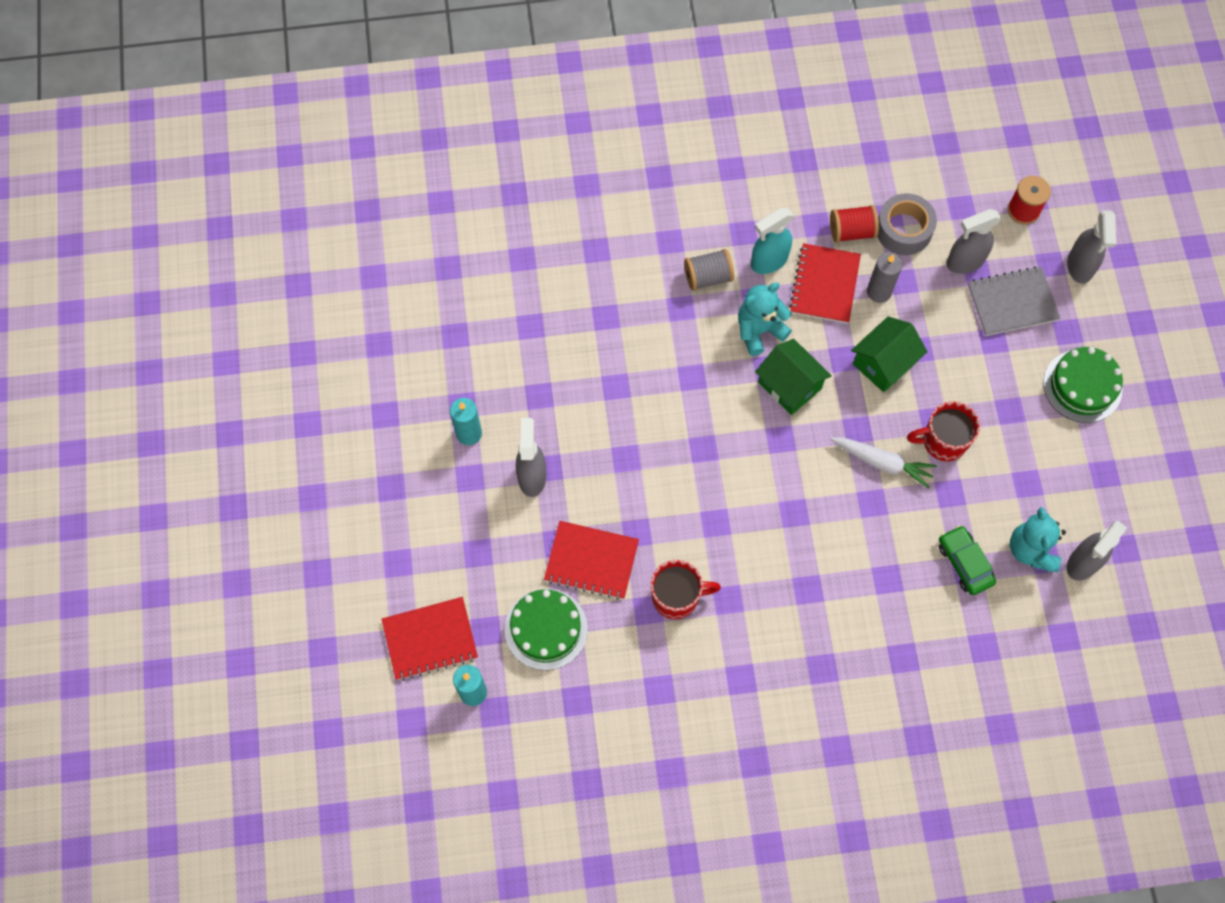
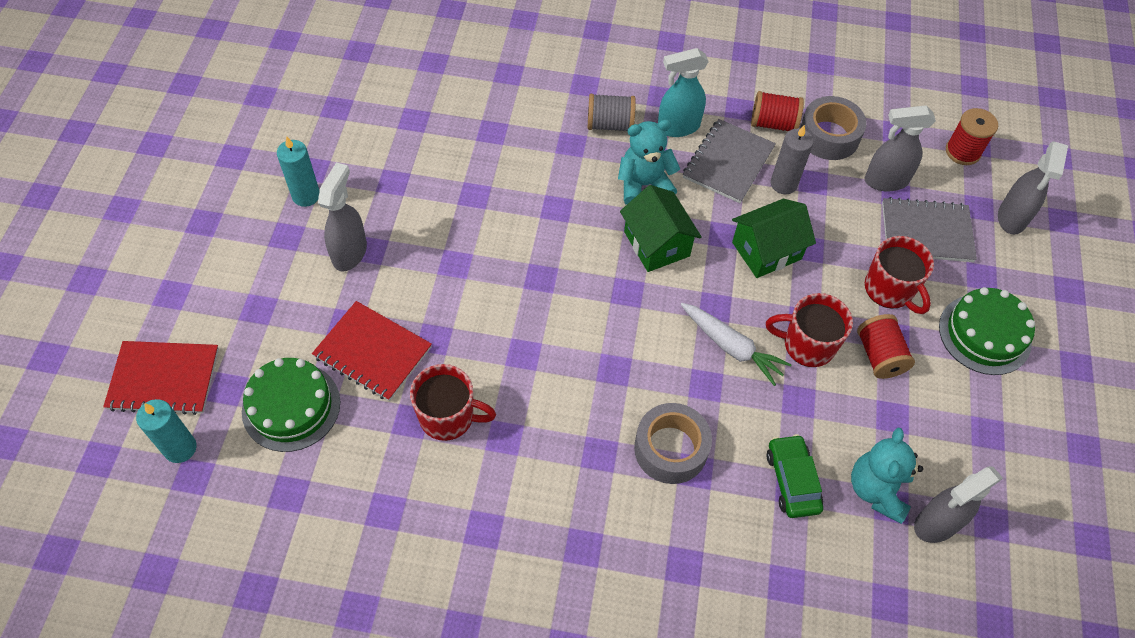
camera: 15 degrees right, 10 degrees down
(825, 285) = (728, 163): red notebook -> grey notebook
(862, 567) = (670, 449): none -> grey tape
(996, 368) = (889, 290): none -> red mug
(1003, 433) = (879, 356): none -> red spool

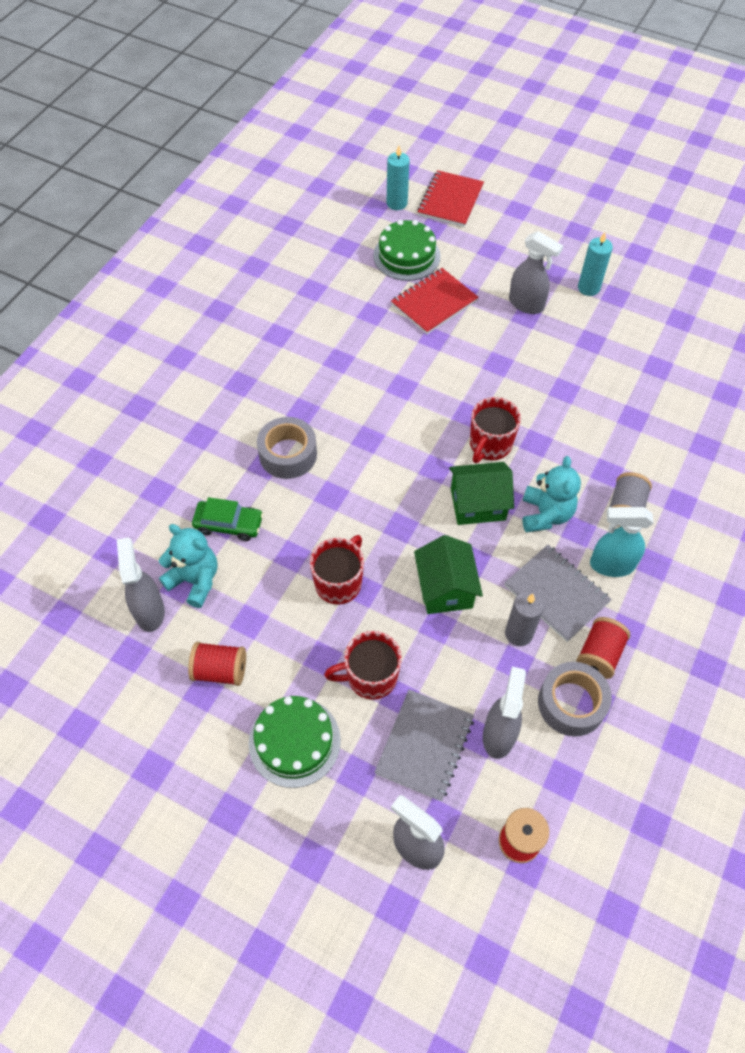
camera: 110 degrees right, 0 degrees up
(448, 417) = (366, 333): red mug -> red mug (489, 445)
(677, 127) = (611, 565): turquoise spray bottle -> turquoise spray bottle turned 90 degrees counterclockwise
(732, 347) = (357, 525): white carrot -> none
(879, 356) = (307, 636): red spool -> red spool (220, 670)

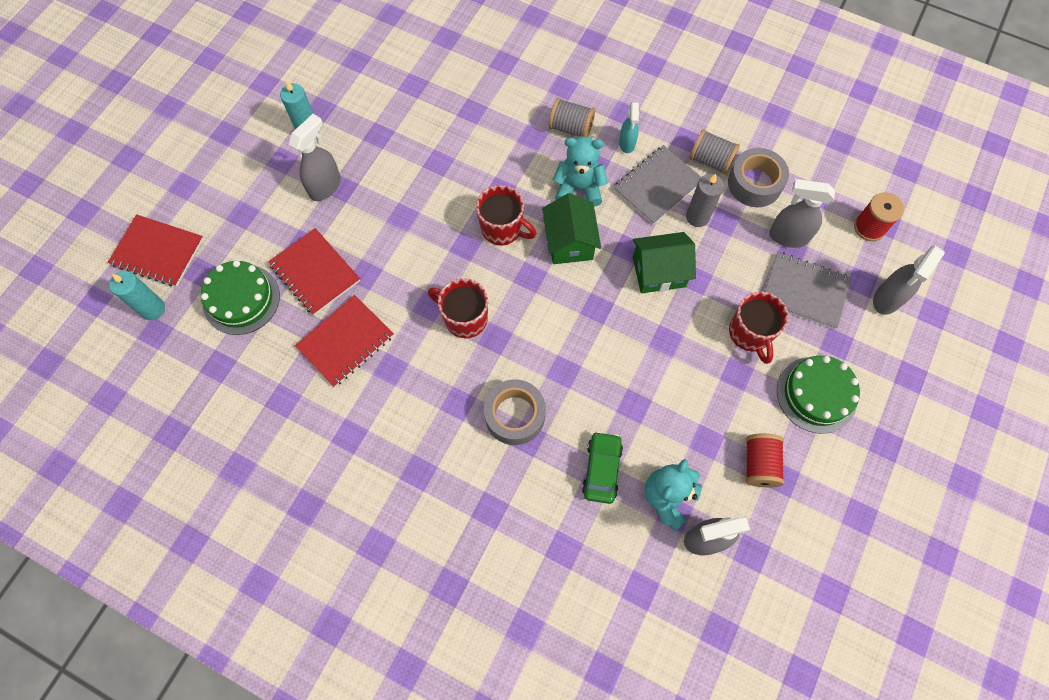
camera: 90 degrees left, 10 degrees up
(339, 582) = (660, 361): red mug -> red mug (464, 318)
(365, 327) = (345, 341): none -> red notebook
(599, 655) = (710, 160): red spool -> grey spool
(611, 565) = (627, 144): turquoise spray bottle -> turquoise spray bottle, size x0.66

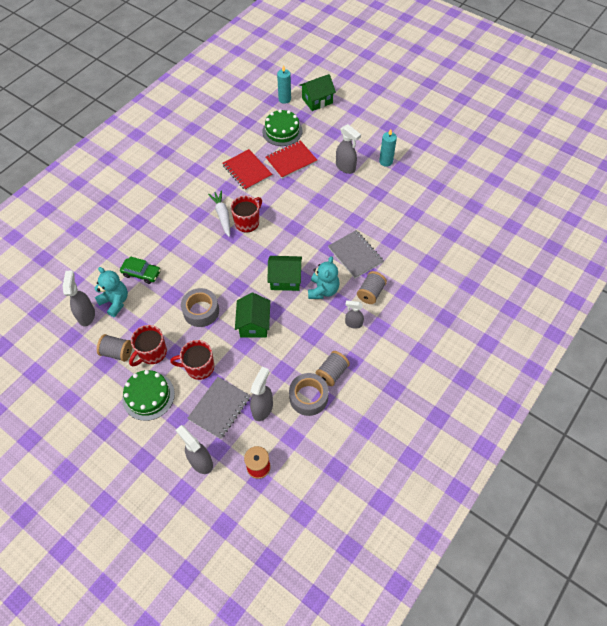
camera: 100 degrees right, 10 degrees down
(158, 252) = (317, 101): red notebook -> green house
(455, 362) = (222, 215): none -> white carrot
(502, 229) = (301, 247): red mug -> red mug (152, 353)
(515, 415) = (184, 238): grey tape -> grey tape (201, 311)
(627, 144) = (353, 323): turquoise spray bottle -> grey spray bottle
(657, 186) = (317, 335): grey notebook -> grey notebook (355, 255)
(697, 217) = (289, 355): grey candle -> none
(759, 464) = (117, 352): red spool -> grey spool

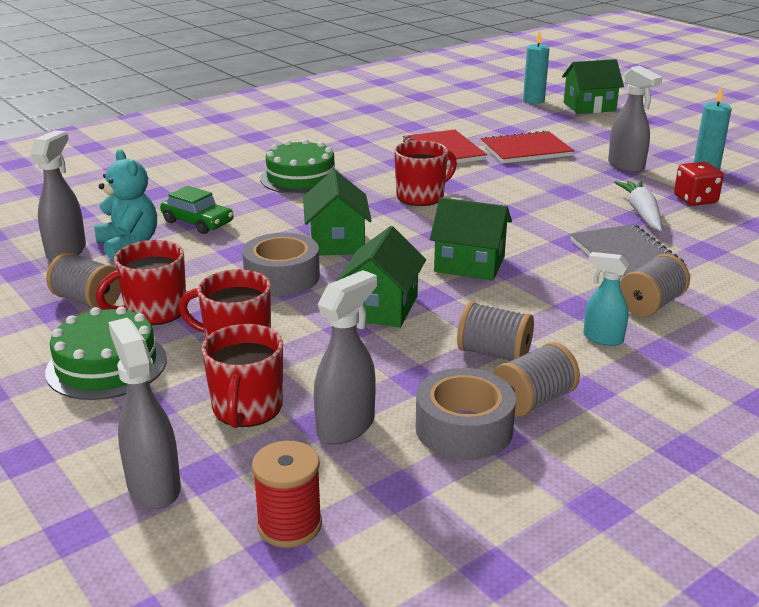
camera: 15 degrees right, 30 degrees down
(217, 275) = (337, 242): none -> green house
(219, 408) = (247, 409): grey notebook -> red mug
(222, 215) = (378, 185): white carrot -> white carrot (641, 213)
(282, 131) = (519, 125): green cake -> green cake (300, 178)
(310, 345) = (494, 353): none -> grey spool
(323, 290) = (545, 287): turquoise teddy bear -> none
(353, 323) = (602, 338): grey spray bottle -> turquoise spray bottle
(383, 195) = (695, 200): none -> red dice

